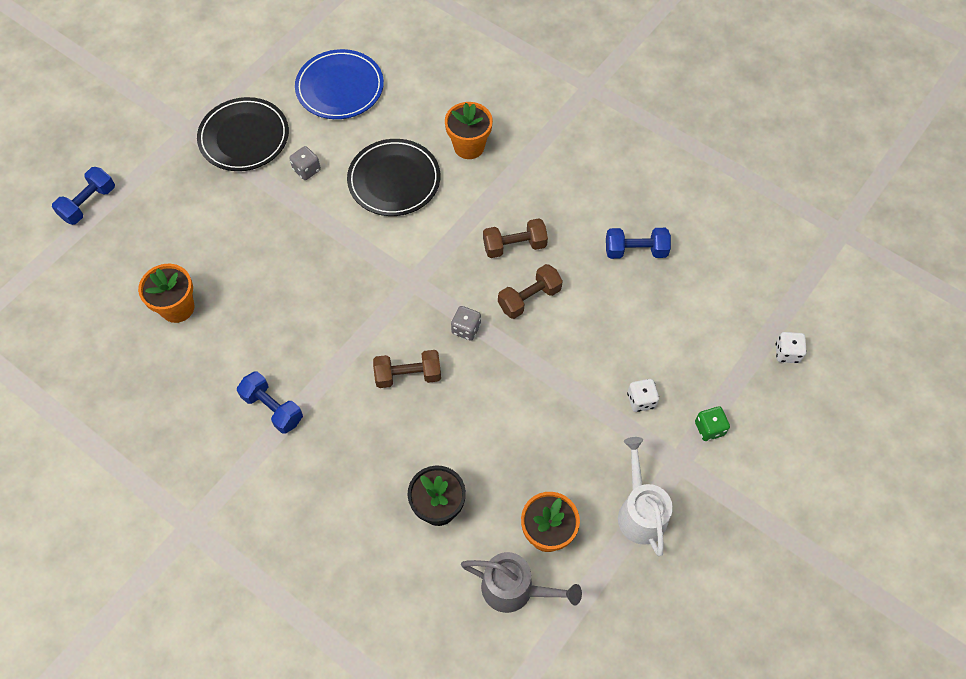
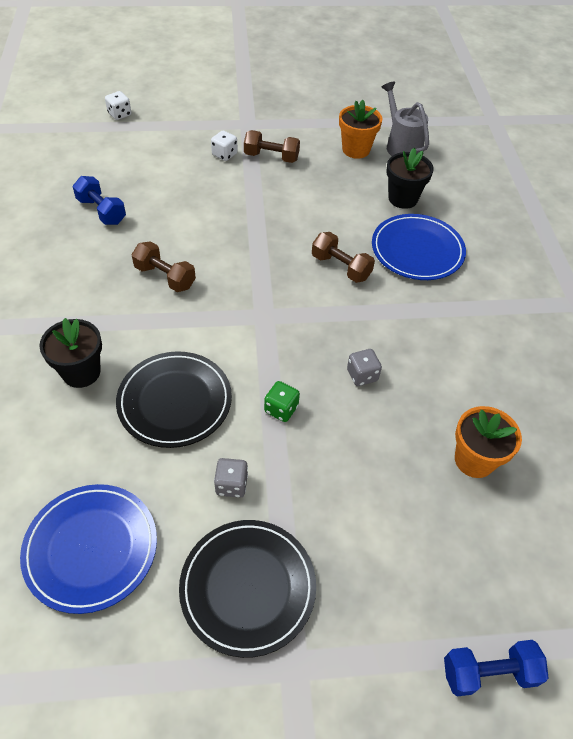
camera: 135 degrees left, 10 degrees down
(272, 408) = (458, 323): blue dumbbell -> none
(368, 454) = (417, 250): none -> blue plate
(466, 329) = (269, 260): grey dice -> grey dice (362, 375)
(469, 146) = (81, 372): orange flower pot -> black flower pot
(529, 298) = (205, 242): brown dumbbell -> brown dumbbell (271, 157)
(640, 511) = (296, 124): white watering can -> none
(709, 428) = (211, 122): green dice -> green dice (281, 409)

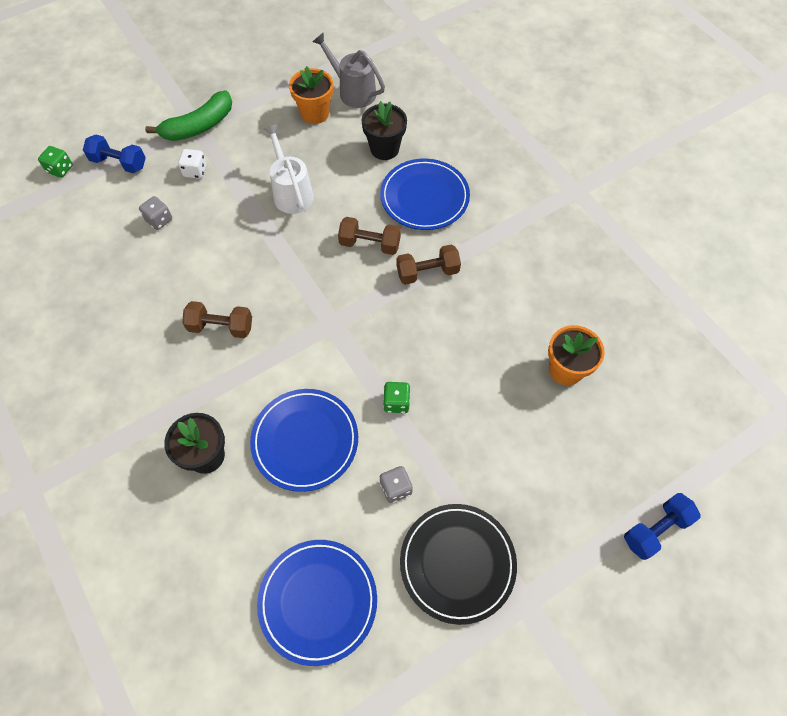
camera: 25 degrees left, 10 degrees up
(101, 211) = (115, 286): blue dumbbell -> blue dumbbell (119, 163)
(119, 114) = (60, 169): white dice -> green dice
(175, 401) = (305, 441): black plate -> blue plate
(250, 124) = (199, 126): none -> green banana
(271, 157) = (241, 155): brown dumbbell -> brown dumbbell (427, 272)
(295, 200) = (291, 192): none -> white watering can
(362, 375) = (443, 339): grey dice -> grey dice (159, 220)

